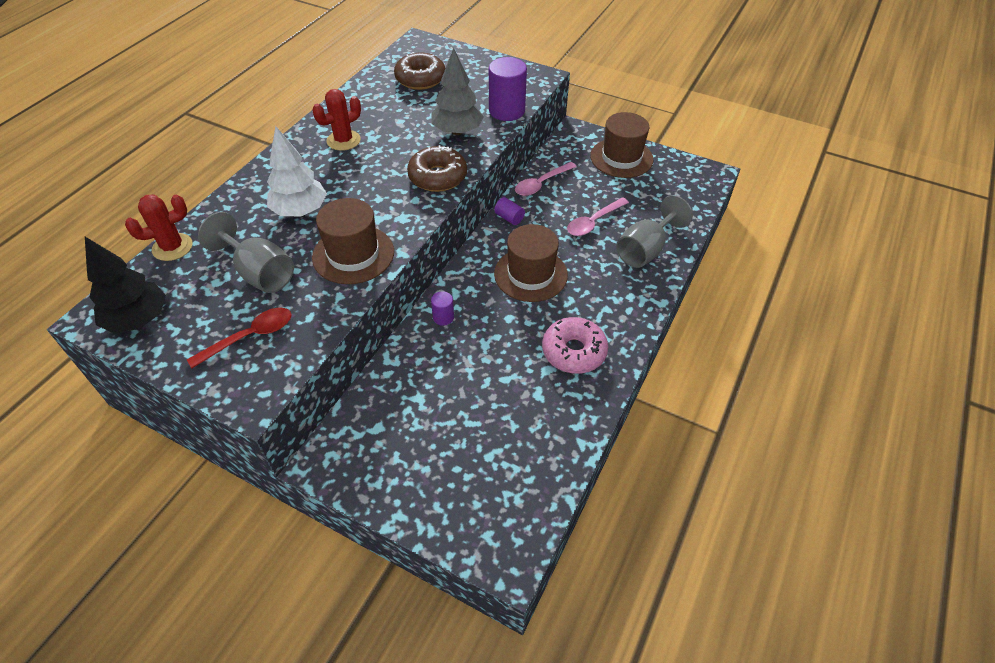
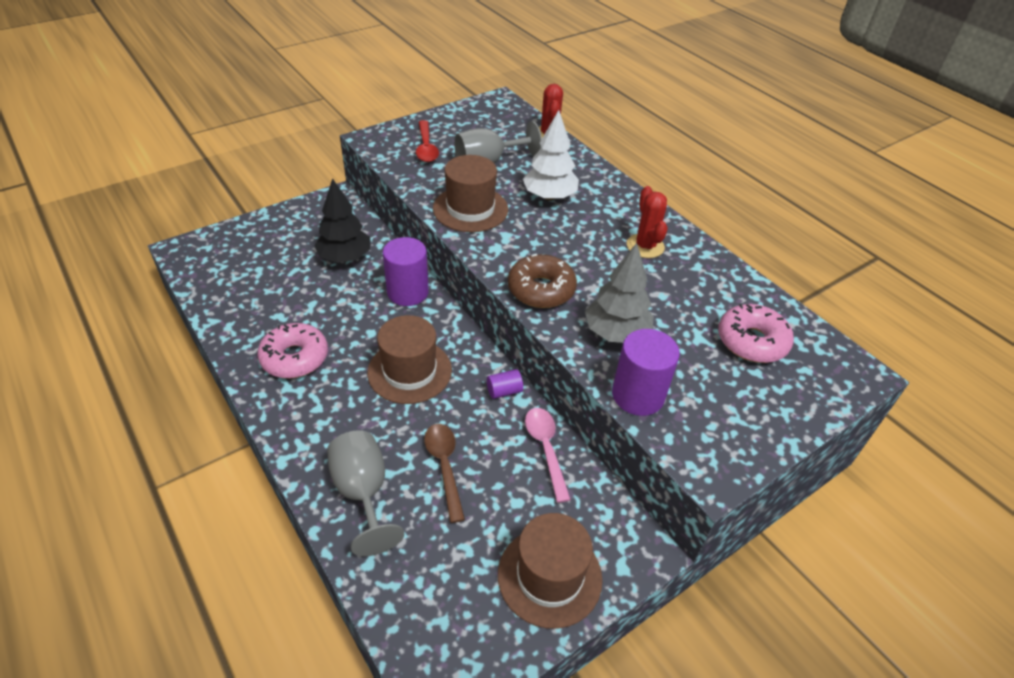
camera: 115 degrees right, 5 degrees down
(138, 319) = (483, 113): black tree -> black tree (345, 257)
(420, 79) = (752, 341): brown donut -> pink donut
(443, 317) = (407, 292): purple cylinder -> purple cylinder, size x2.00
(593, 222) = (444, 466): pink spoon -> brown spoon

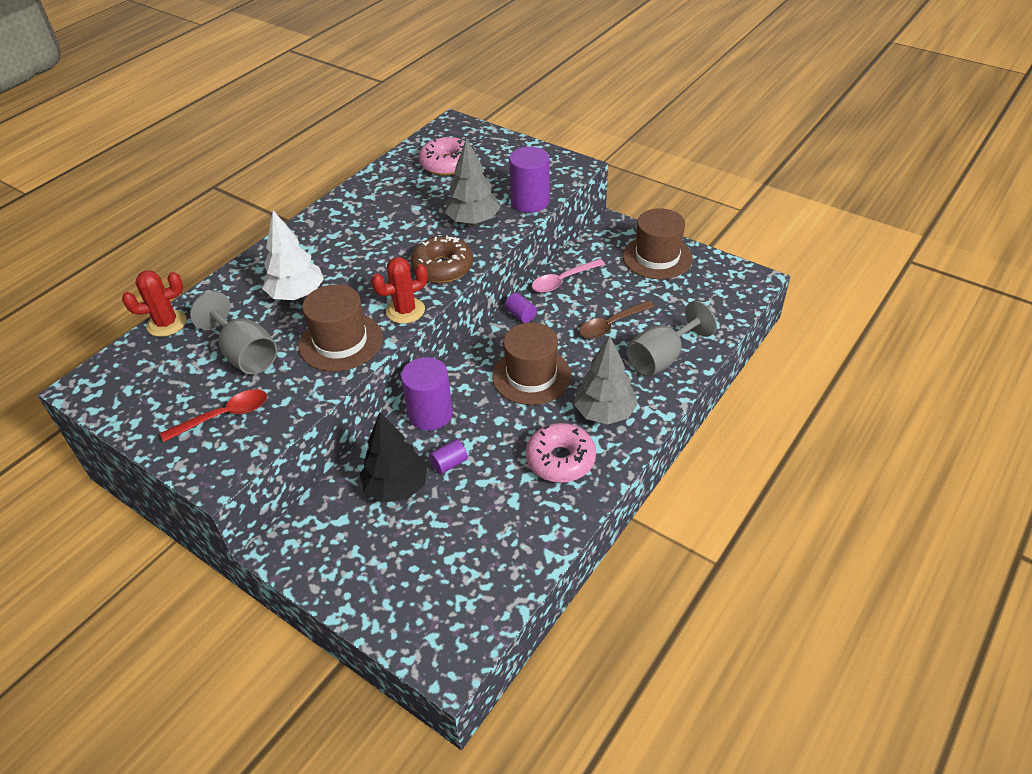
camera: 105 degrees left, 0 degrees up
(323, 409) = (604, 413): none -> grey tree
(345, 290) = (449, 463): none -> purple cylinder
(645, 246) = (354, 225): red cactus -> red cactus (405, 311)

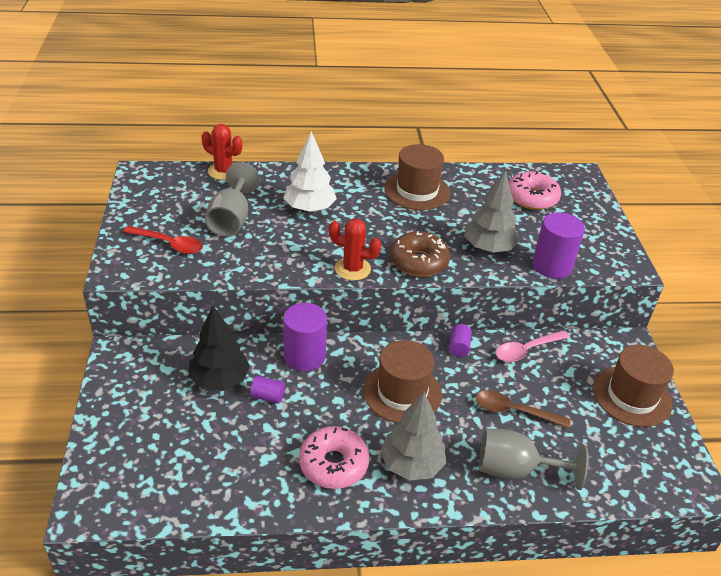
camera: 45 degrees right, 5 degrees down
(341, 342) = (288, 255): brown hat -> brown hat (417, 191)
(563, 281) = (526, 350): pink spoon -> pink spoon turned 45 degrees counterclockwise

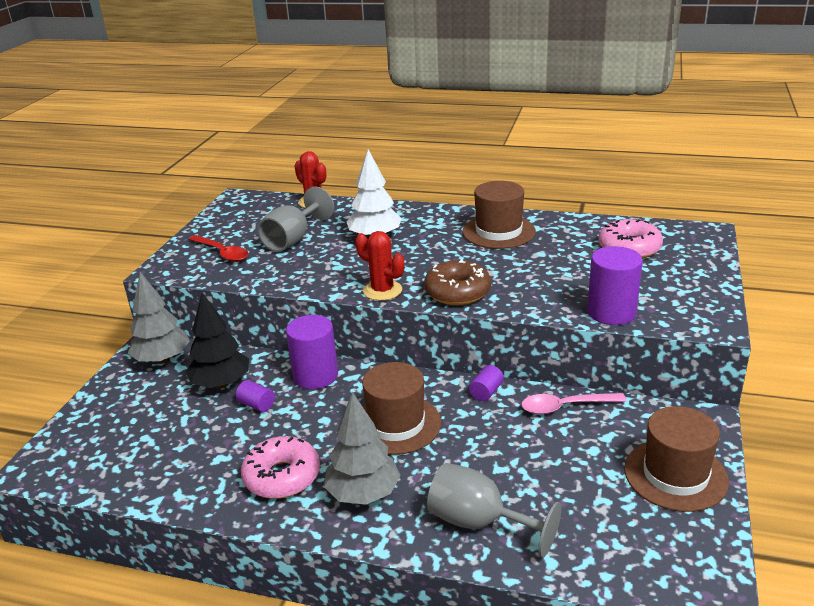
camera: 25 degrees right, 10 degrees down
(488, 248) = (545, 288): grey tree -> grey tree (162, 359)
(514, 411) = (513, 464): brown spoon -> none

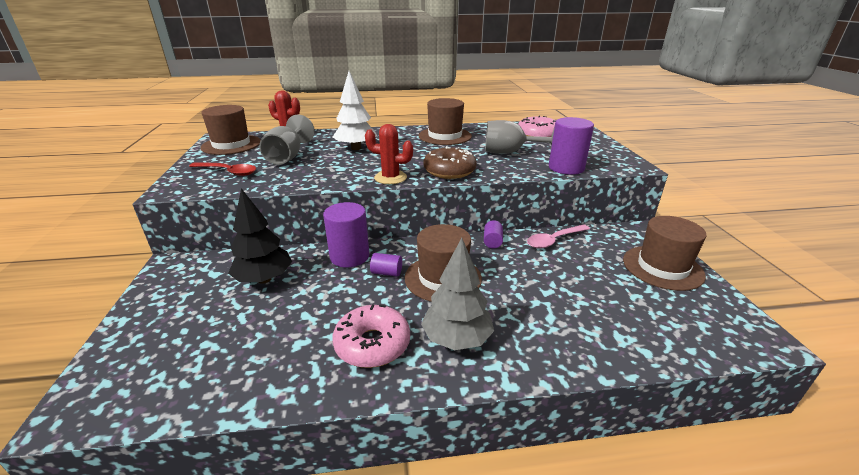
camera: 25 degrees left, 0 degrees up
(162, 359) = (192, 271): grey tree -> none
(244, 211) = (231, 145): none -> brown hat
(257, 405) = (309, 289): purple cylinder -> purple cylinder (386, 273)
(479, 523) = (568, 336): grey goblet -> grey goblet (510, 153)

